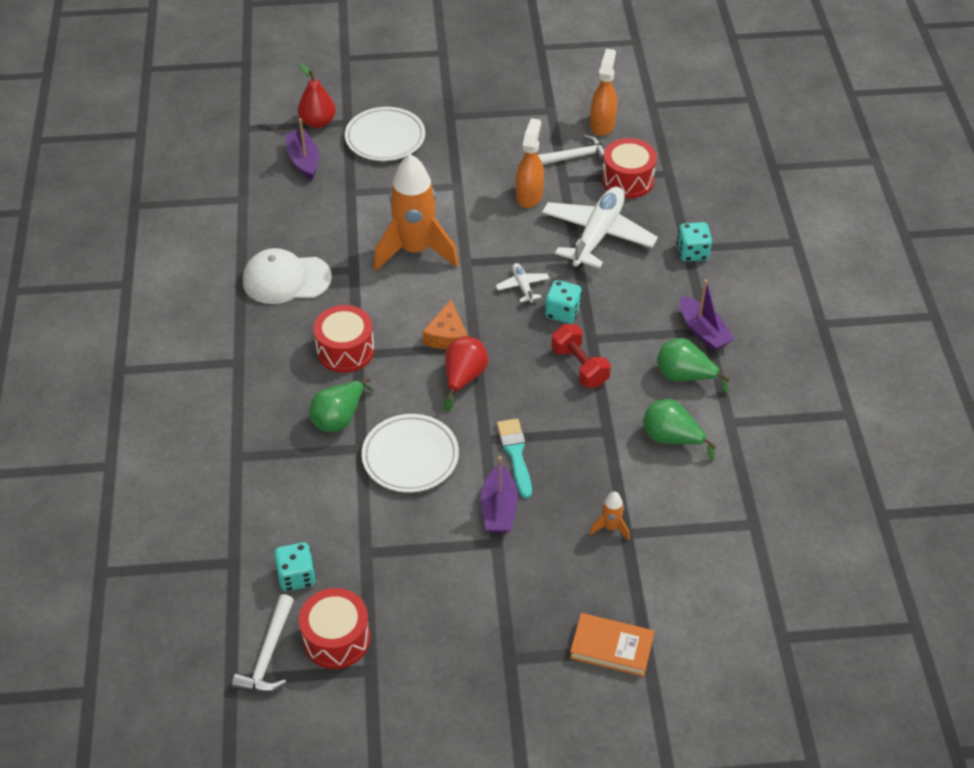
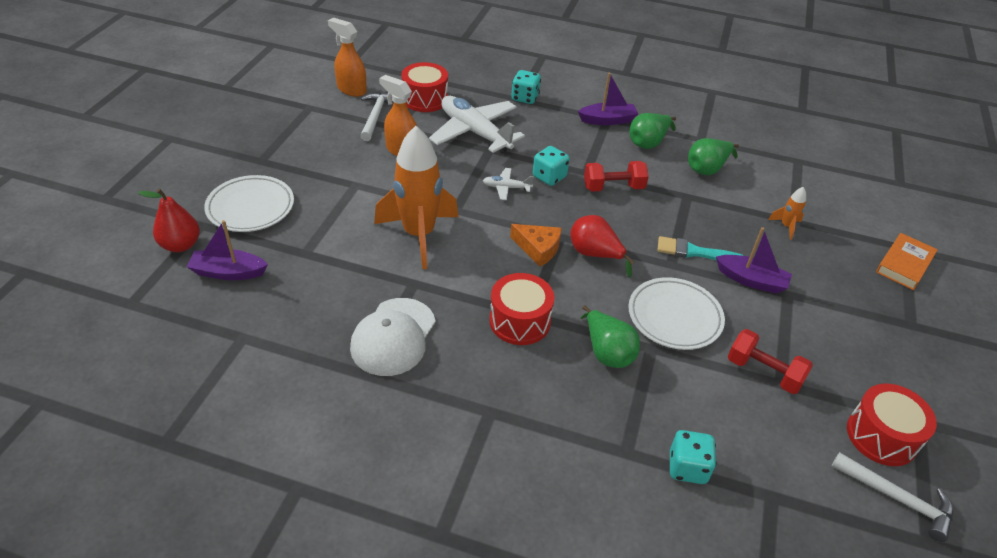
camera: 70 degrees left, 5 degrees down
(296, 576) = (801, 446): turquoise dice -> turquoise dice (687, 467)
(373, 537) = (764, 372): none -> red dumbbell

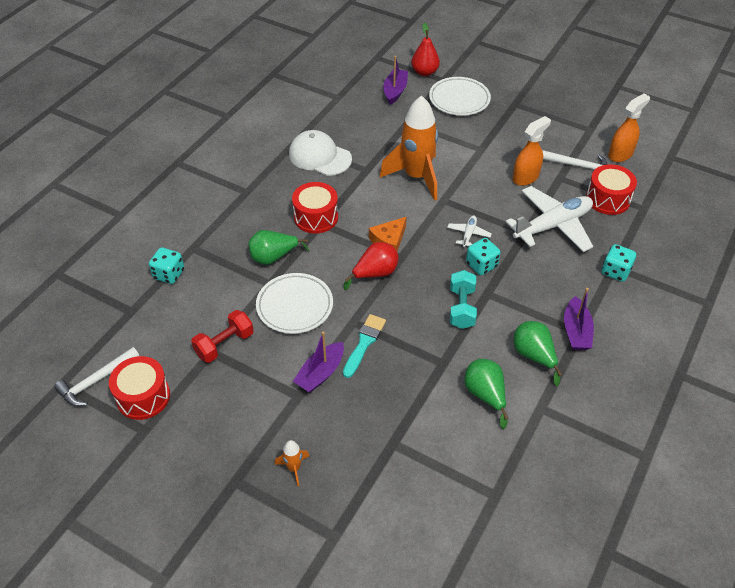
camera: 105 degrees right, 5 degrees up
(613, 187) = (461, 308): red dumbbell -> turquoise dumbbell
(786, 226) = (385, 432): orange rocket -> orange rocket (294, 468)
(904, 264) = (309, 519): orange book -> none

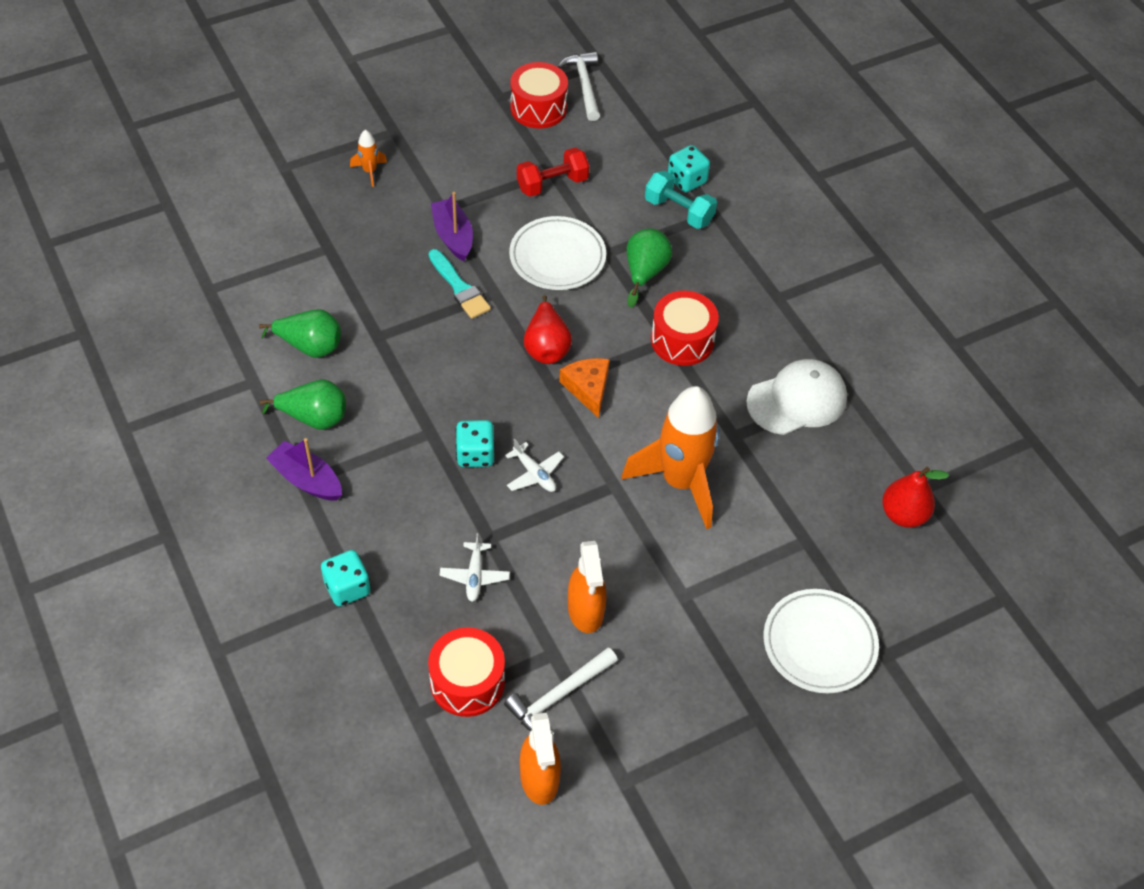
camera: 120 degrees right, 5 degrees up
(224, 344) = (552, 184): red dumbbell -> red dumbbell turned 75 degrees clockwise
(395, 91) = (894, 570): purple boat -> none
(424, 72) = (922, 641): red pear -> red pear (903, 514)
(461, 308) = (431, 395): turquoise dumbbell -> turquoise dumbbell (679, 211)
(552, 226) = (475, 575): white plane -> white plane, size x0.45

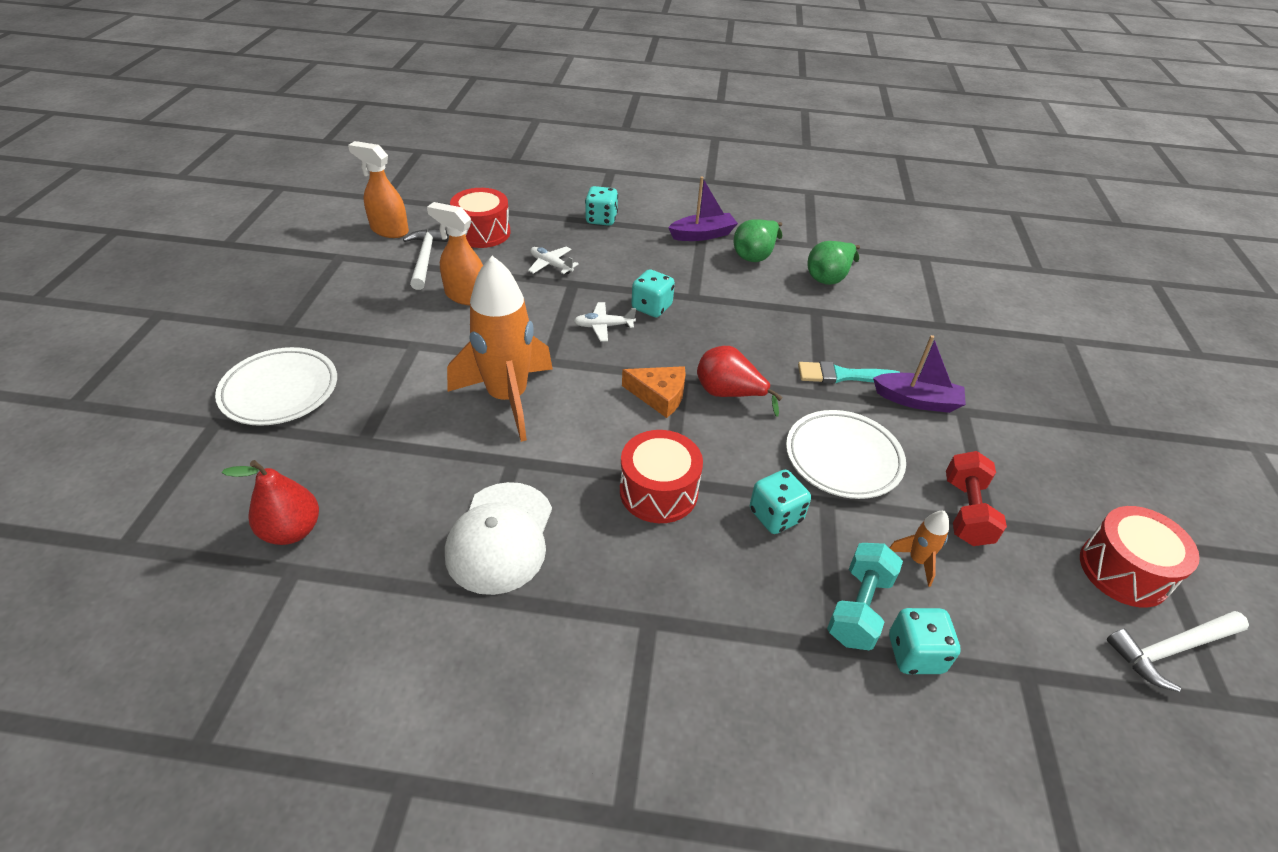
camera: 125 degrees right, 10 degrees down
(369, 171) = (1042, 386): orange rocket -> orange rocket (917, 560)
(584, 85) = (1170, 649): white hammer -> white hammer turned 135 degrees clockwise
(645, 272) = (775, 516): green pear -> turquoise dice
(679, 211) = (859, 608): turquoise dumbbell -> turquoise dumbbell turned 45 degrees counterclockwise

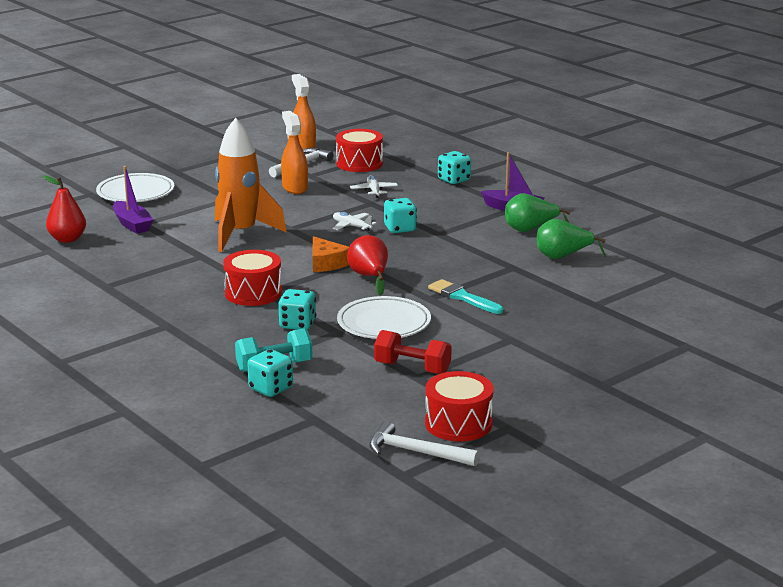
camera: 45 degrees right, 20 degrees down
(500, 537) = (149, 276): white cap -> none
(917, 401) = (489, 324): purple boat -> purple boat (132, 224)
(917, 560) = (341, 368): orange rocket -> none
(966, 512) = (412, 368): red dumbbell -> red dumbbell turned 60 degrees clockwise

